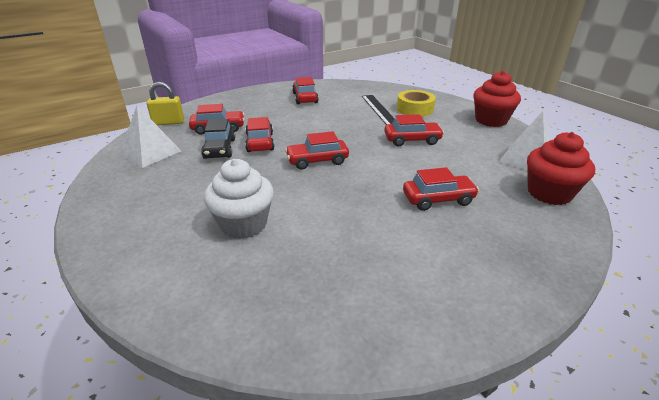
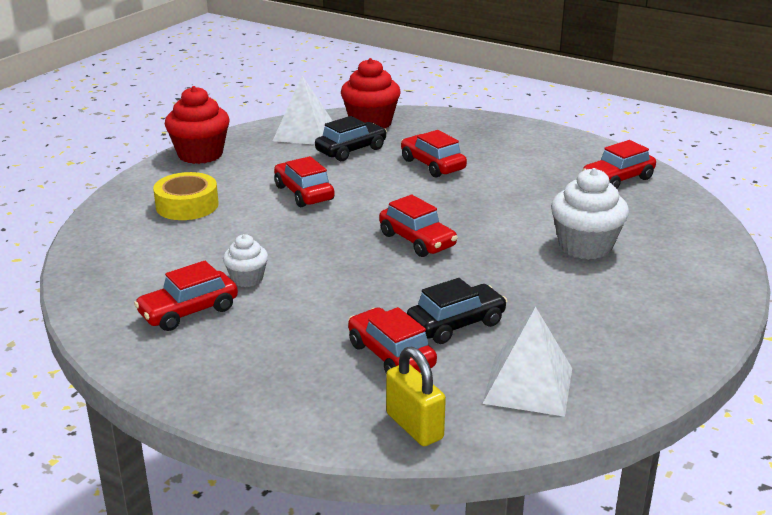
camera: 115 degrees left, 5 degrees down
(260, 142) = (405, 297): red car -> red car (617, 179)
(320, 111) = (247, 279): none -> white cupcake
(379, 110) = (207, 231): black ruler -> none
(483, 170) = (351, 150): none -> black car

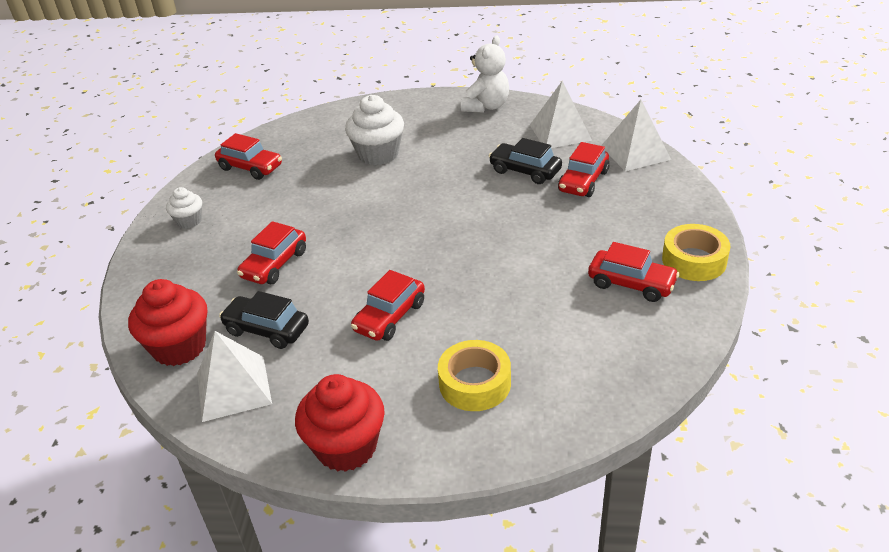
camera: 115 degrees left, 10 degrees up
(167, 363) = (694, 260): none -> yellow tape
(247, 279) = (561, 278): white cupcake -> white cupcake (189, 221)
(414, 426) = (635, 152): yellow padlock -> white pyramid
(417, 240) = (428, 222): red car -> none
(657, 351) = (486, 106): none -> white teddy bear

